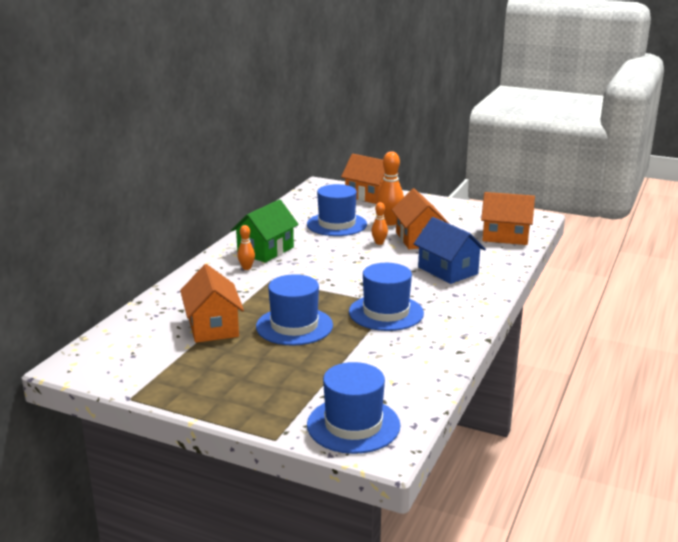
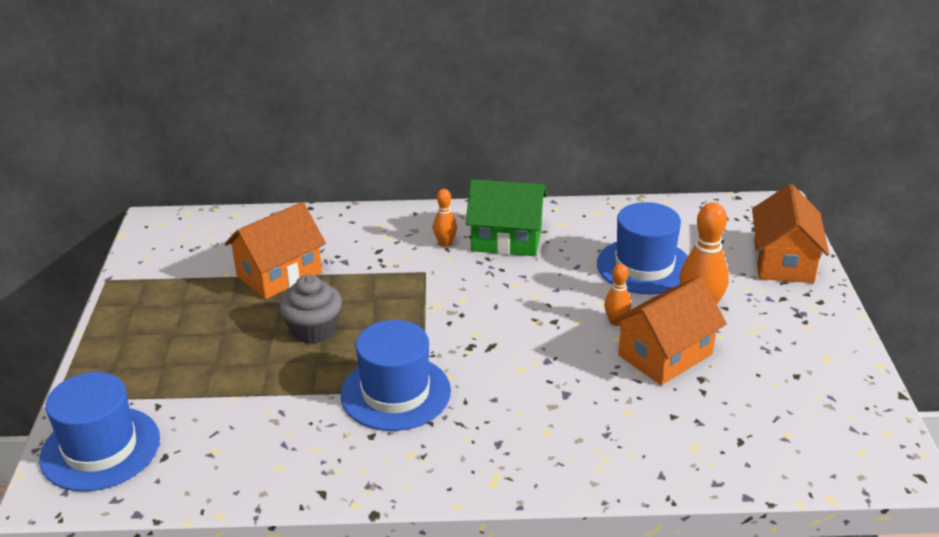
camera: 65 degrees right, 10 degrees up
(294, 326) = (314, 330): blue hat -> grey cupcake
(447, 270) = (575, 414): blue house -> none
(505, 236) = (769, 446): orange house -> none

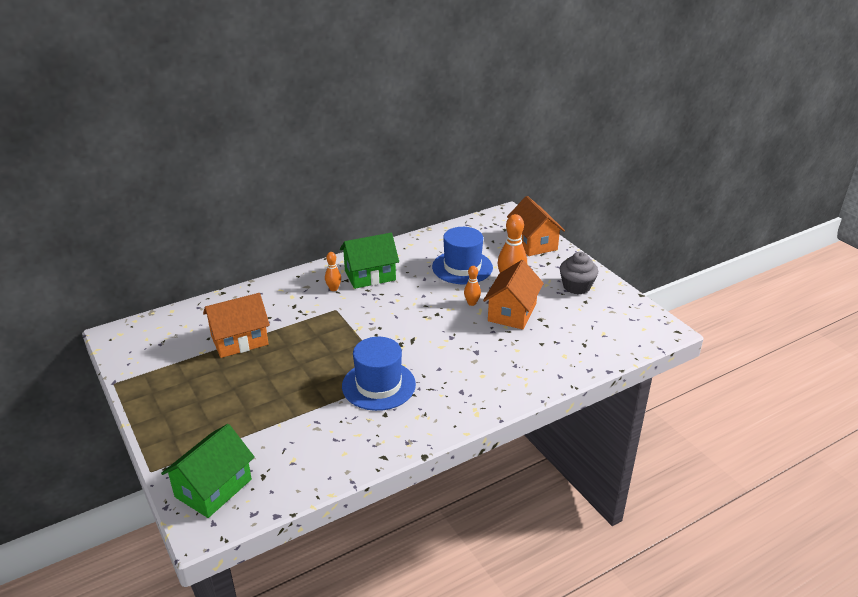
camera: 30 degrees left, 0 degrees up
(100, 448) = (213, 488): blue hat -> green house
(279, 274) = (239, 340): orange house -> orange house turned 45 degrees clockwise
(314, 330) = (294, 366): grey cupcake -> grey cupcake (576, 286)

